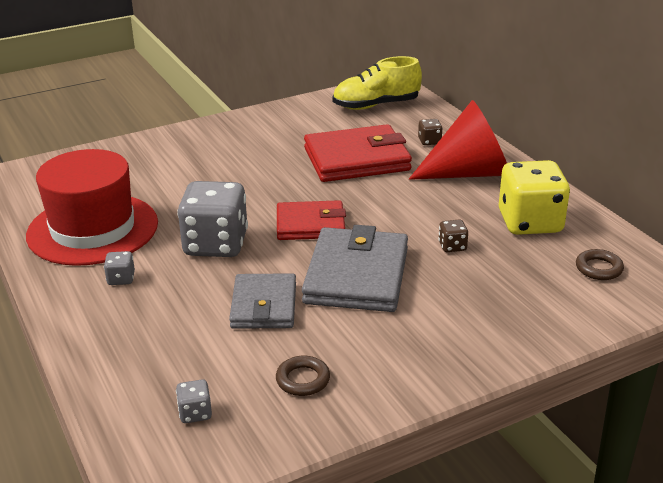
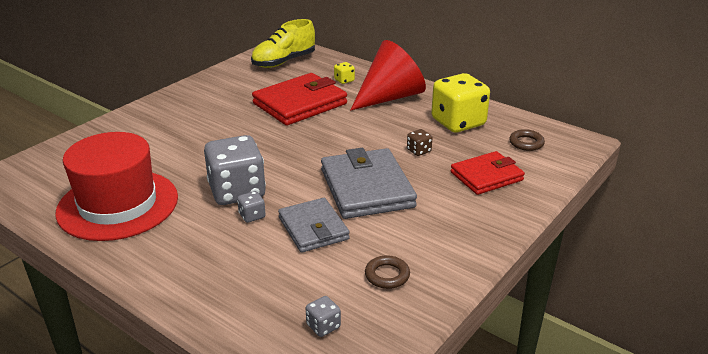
camera: 25 degrees left, 0 degrees up
(121, 279) = (176, 238): grey dice -> grey dice (252, 216)
(310, 225) = (302, 159): red wallet -> red wallet (486, 176)
(429, 141) = (344, 80): brown dice -> yellow dice

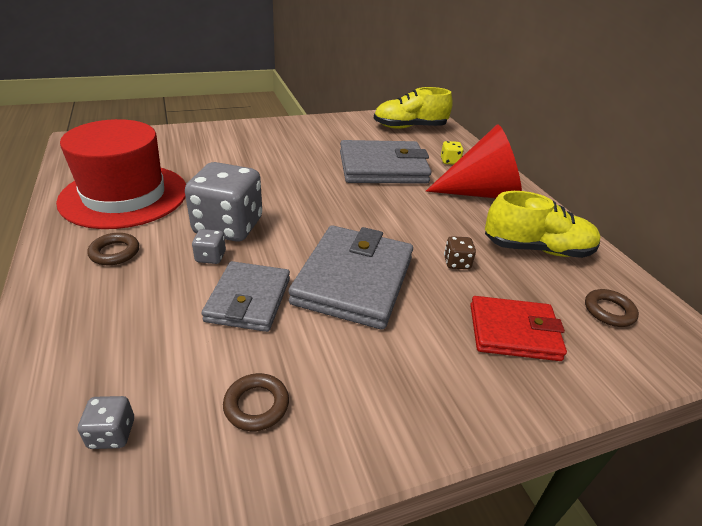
camera: 30 degrees right, 5 degrees up
(175, 244) = (115, 252): none -> brown ring
(300, 104) = (383, 168): red wallet -> grey wallet
(458, 122) = (536, 249): yellow dice -> yellow shoe

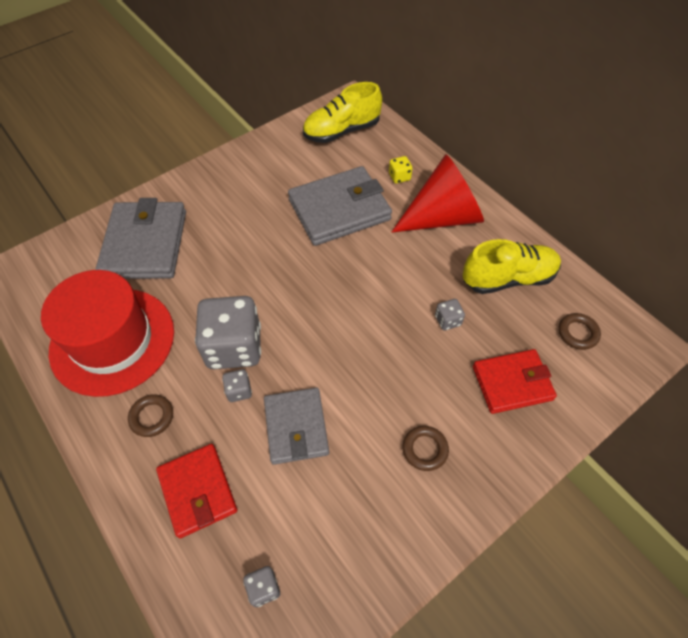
camera: 15 degrees left, 20 degrees up
(111, 320) = (197, 491): none -> red wallet
(256, 405) = (352, 525): brown ring -> brown ring (425, 449)
(354, 280) = (371, 373): grey wallet -> grey wallet (145, 244)
(456, 263) = (447, 320): brown dice -> grey dice

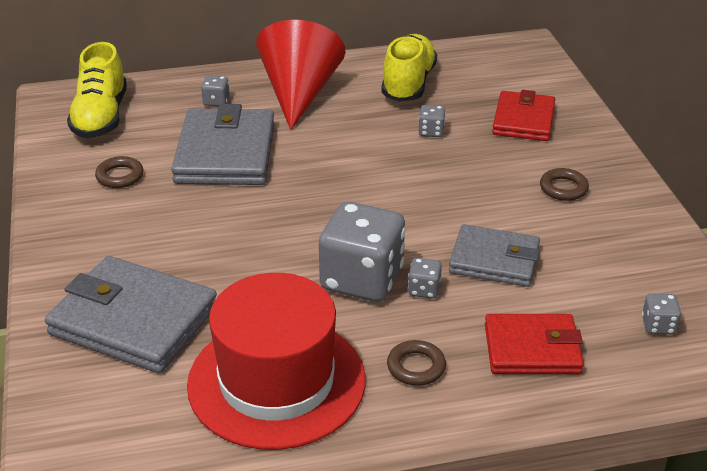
camera: 65 degrees left, 20 degrees down
(399, 177) = (216, 101): yellow dice -> grey dice
(577, 333) = (494, 71): brown ring -> brown ring (120, 176)

